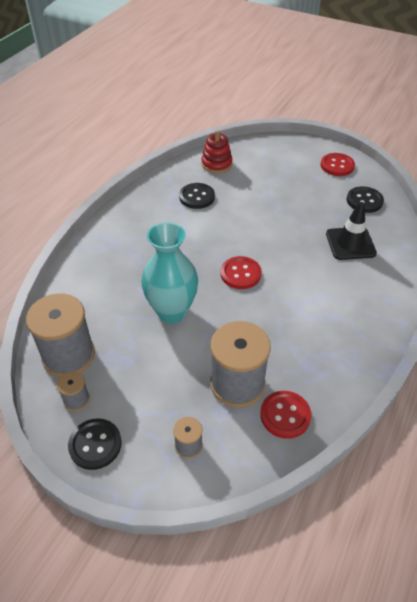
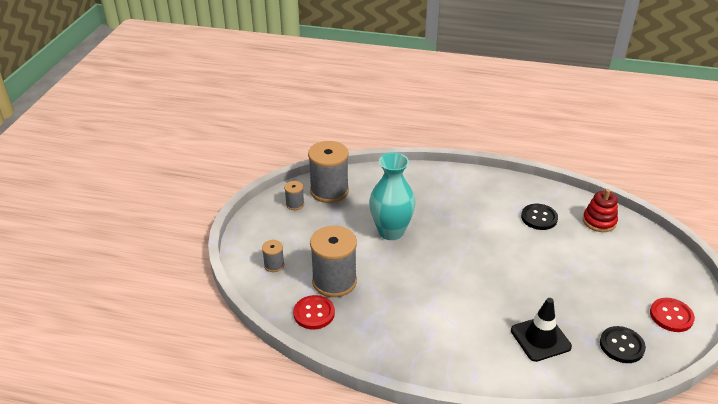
camera: 75 degrees right, 10 degrees down
(95, 444) = (263, 221): black button -> none
(240, 274) = (453, 264): red button -> none

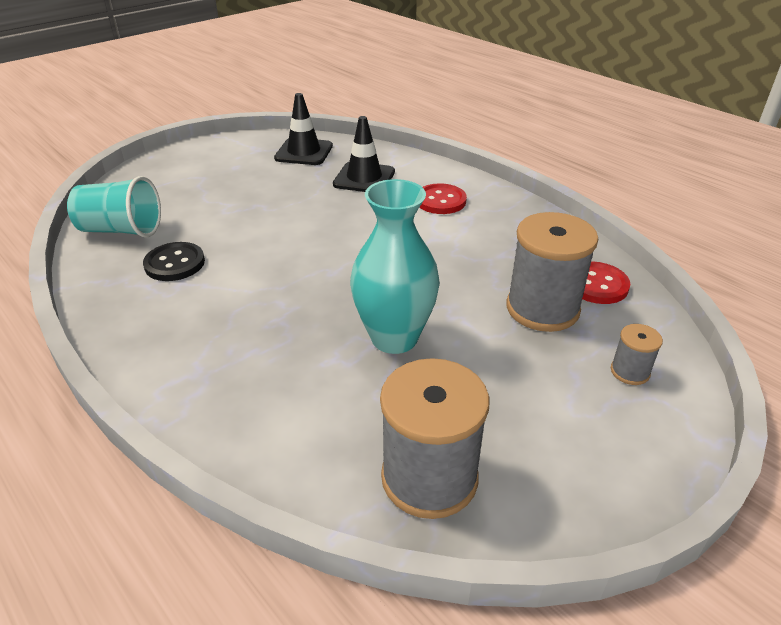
camera: 145 degrees left, 0 degrees up
(295, 204) = (527, 481): grey spool -> none
(599, 221) = (121, 230): red stacking toy -> turquoise cup
(621, 346) = (304, 152): black button -> black traffic cone
(671, 316) = (228, 150): red button -> red button (440, 201)

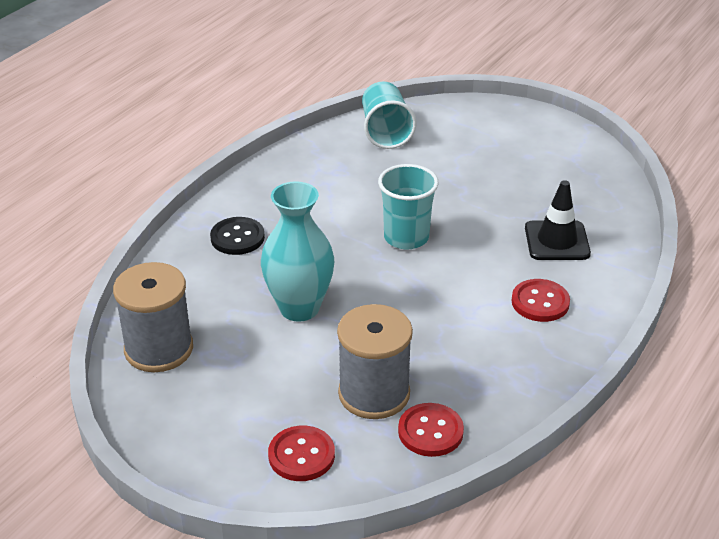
camera: 75 degrees right, 0 degrees up
(175, 263) = (351, 172): black button -> black button (237, 238)
(304, 152) = (588, 189): black traffic cone -> none
(313, 249) = (406, 237): none -> turquoise cup
(630, 371) = (301, 455): grey spool -> red button

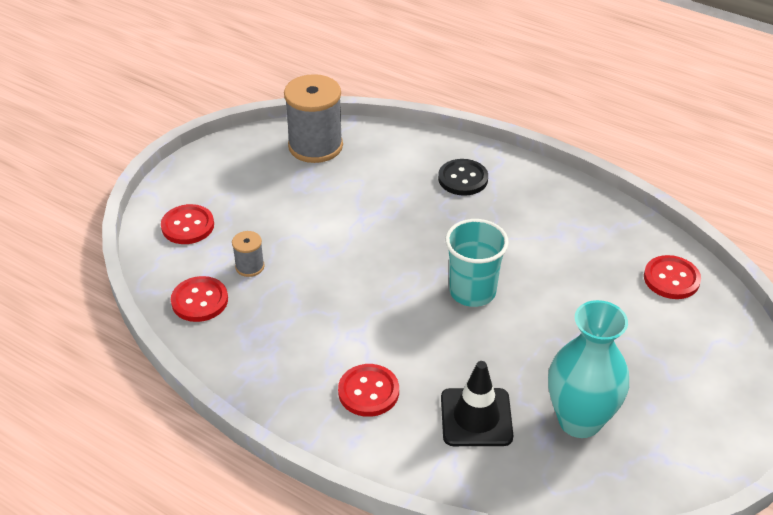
camera: 90 degrees right, 5 degrees up
(299, 308) = (363, 220): turquoise vase -> turquoise vase (579, 420)
(374, 394) = (250, 266): grey spool -> grey spool, size x0.47
(385, 132) = (671, 279): turquoise cup -> red button

